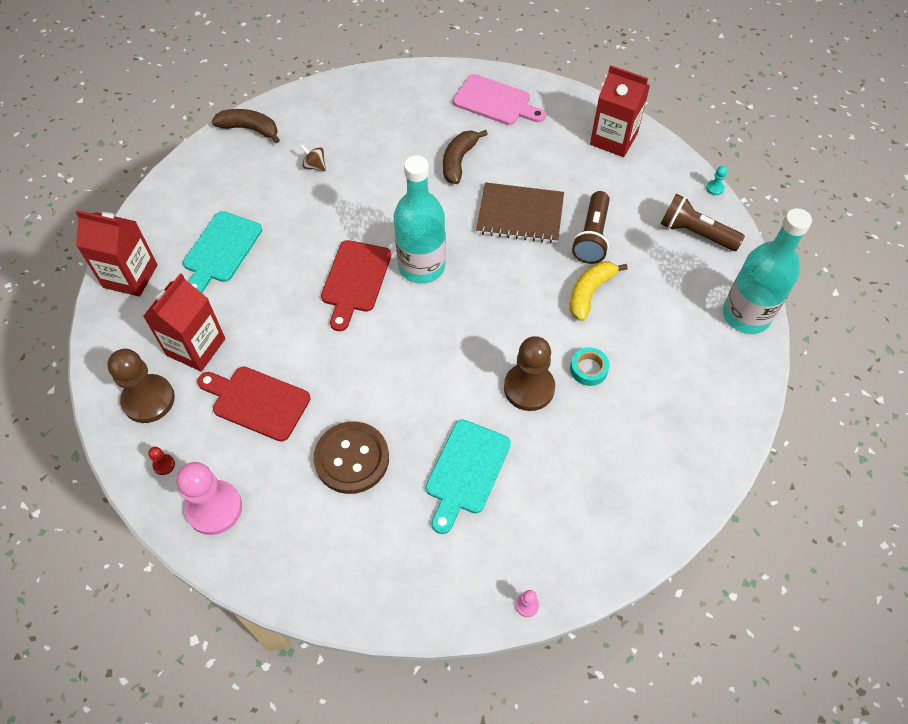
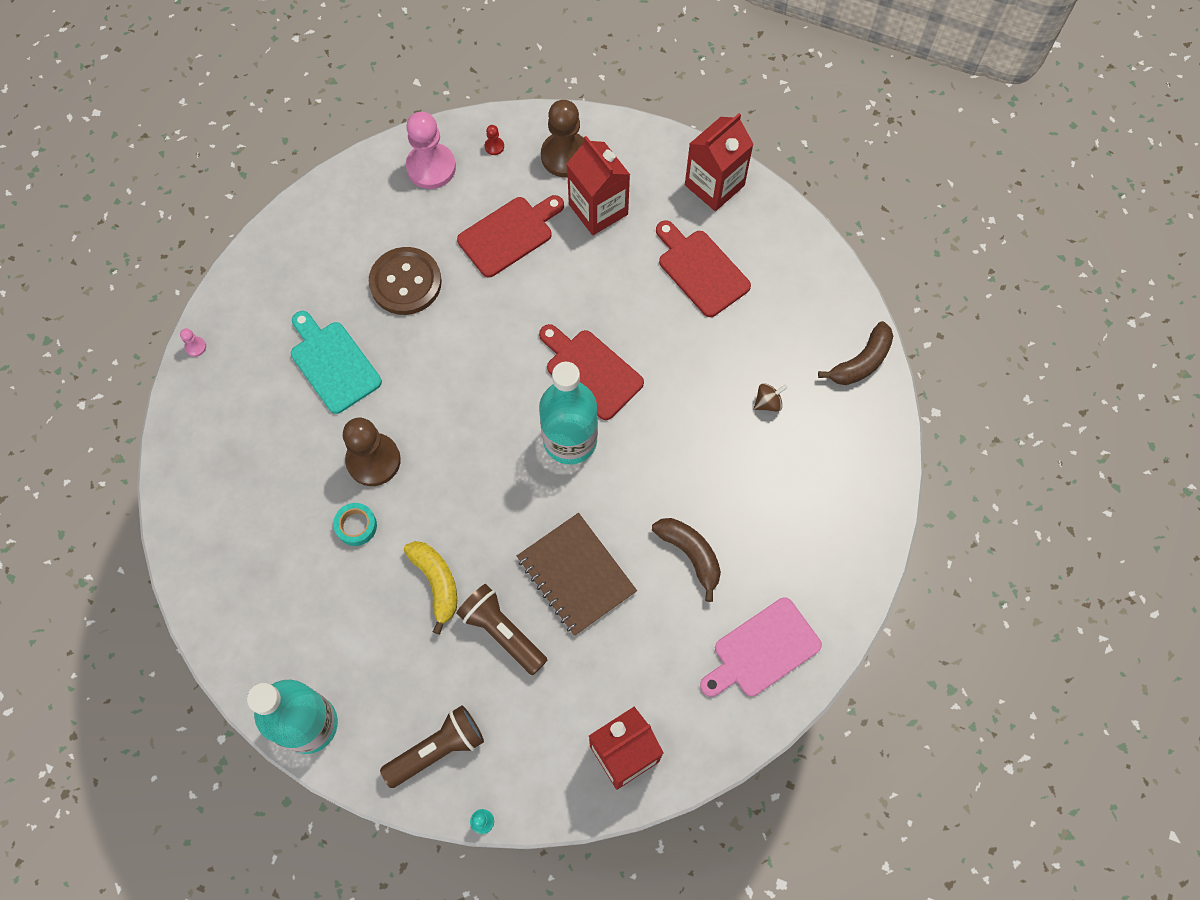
camera: 120 degrees right, 10 degrees up
(220, 251) = (700, 270): turquoise cutting board -> red cutting board
(520, 215) = (576, 575): brown notebook -> brown notebook turned 75 degrees counterclockwise

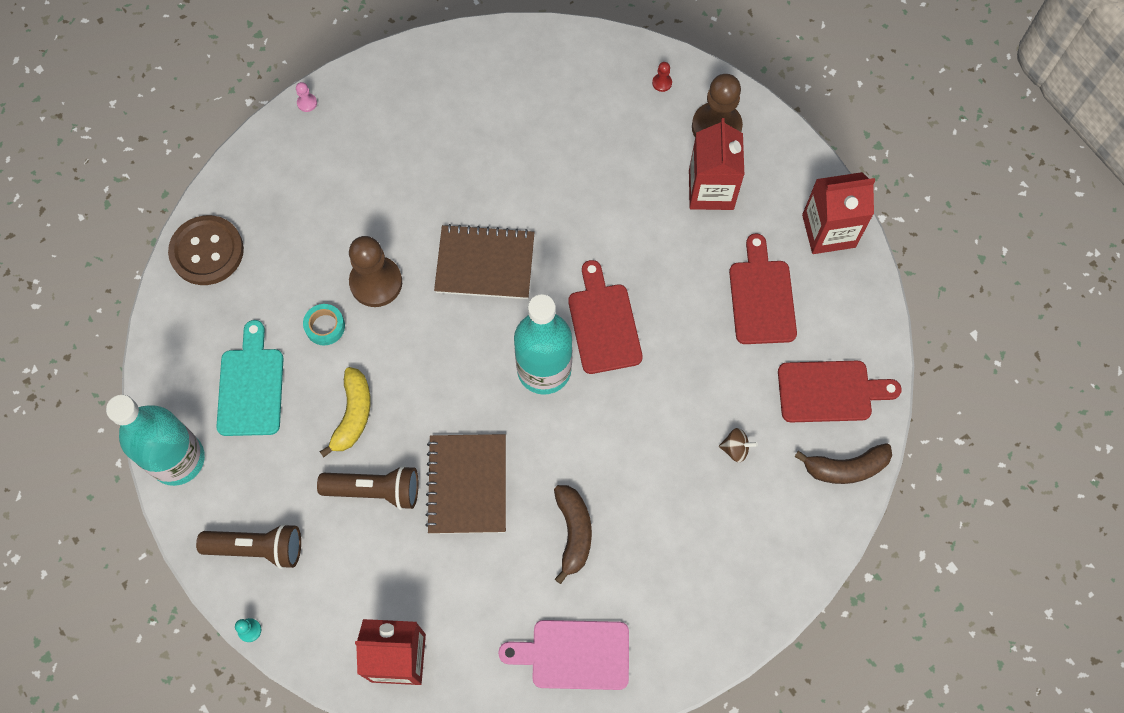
camera: 35 degrees right, 0 degrees up
(333, 363) = (401, 183): turquoise cutting board -> turquoise cutting board (251, 386)
(405, 282) = (506, 153): brown button -> brown button (207, 251)
(431, 167) = (596, 69): pink pawn -> none
(456, 385) = (485, 264): none -> brown notebook
(502, 632) = (375, 490): brown flashlight -> brown flashlight turned 105 degrees clockwise
(509, 234) = (620, 165): red cutting board -> red cutting board (830, 391)

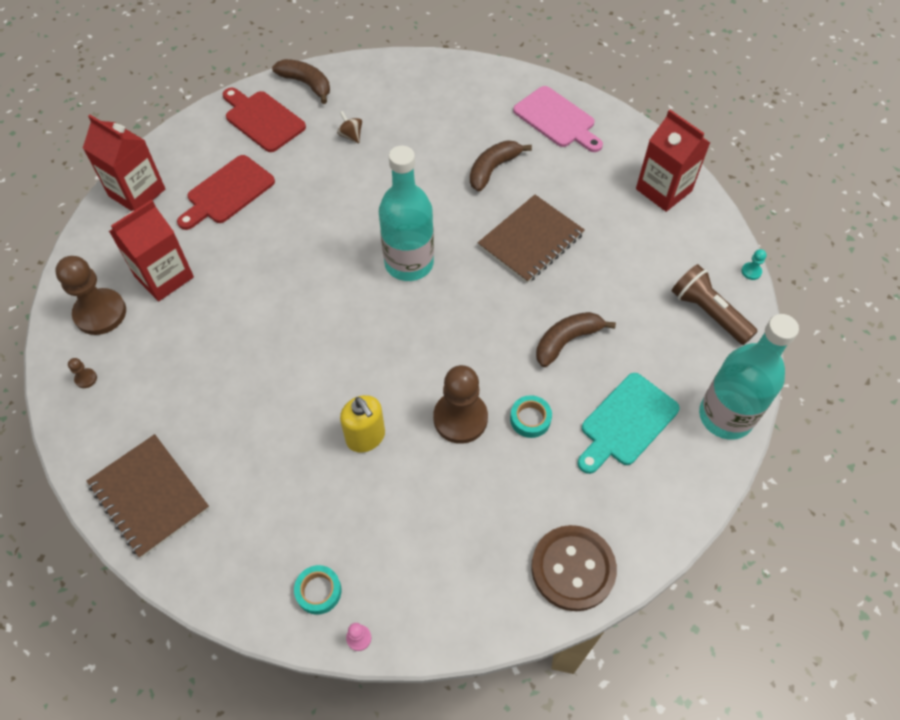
camera: 135 degrees left, 10 degrees down
(353, 415) = (566, 341): yellow banana -> brown banana
(357, 104) = (318, 591): none -> turquoise tape
(375, 490) = (595, 284): brown flashlight -> none
(428, 213) = (366, 437): none -> yellow soap dispenser
(485, 264) = (368, 362): brown notebook -> brown notebook (149, 496)
(603, 323) = (338, 258): red cutting board -> none
(662, 83) = (86, 379): red pawn -> brown pawn

